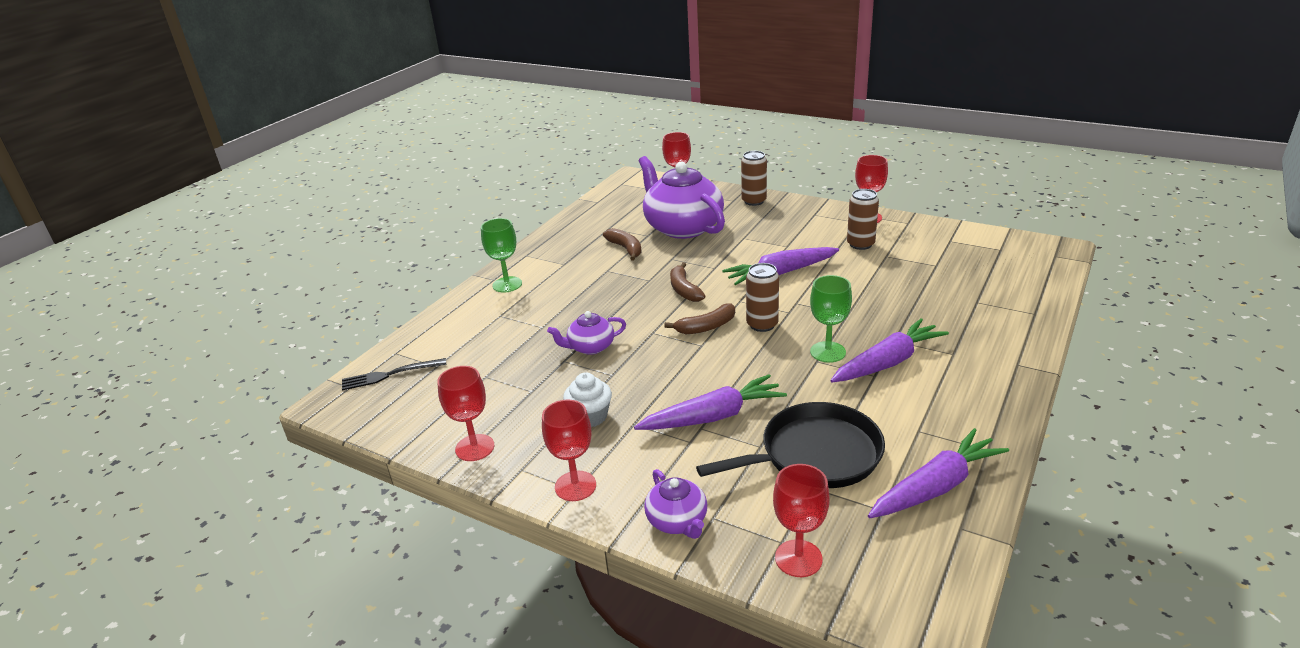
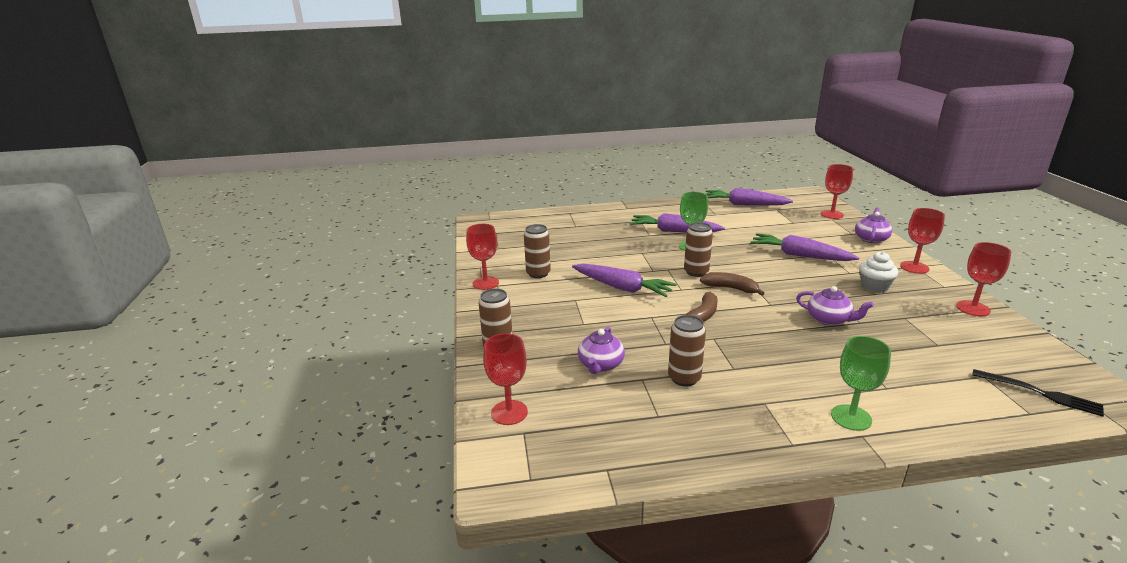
camera: 130 degrees left, 5 degrees down
(626, 249) = (684, 378): brown banana -> brown can
(682, 227) = (600, 365): purple teapot -> purple teapot, size x0.48
(814, 455) = (774, 227): black pan -> none

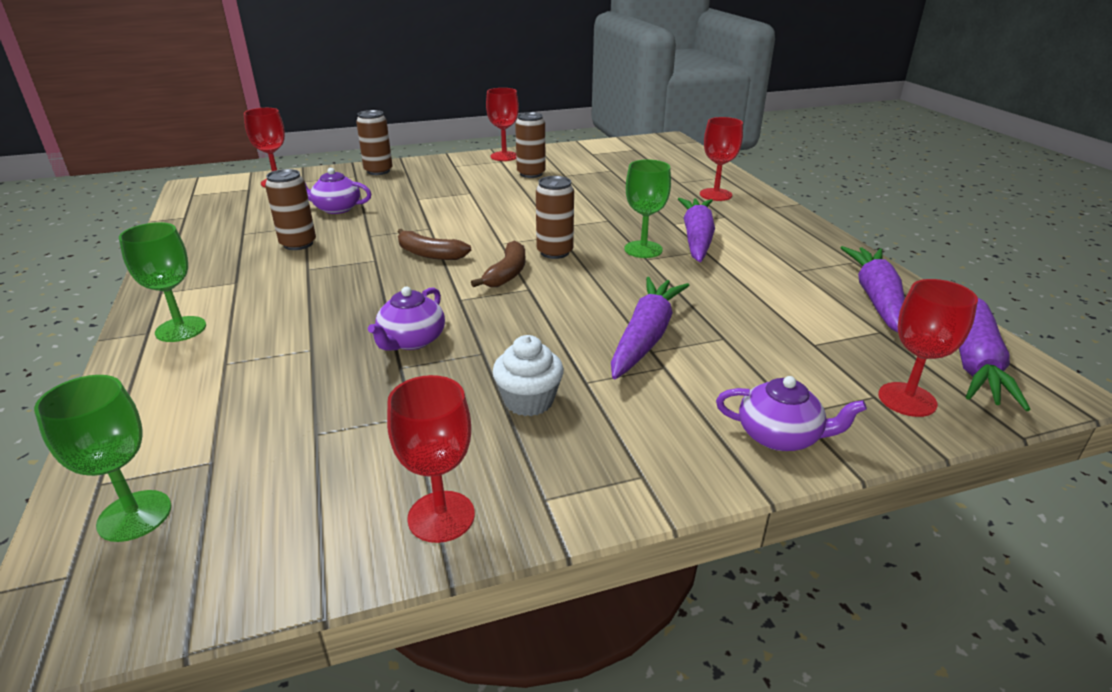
camera: 80 degrees right, 5 degrees up
(622, 288) = (501, 212): purple carrot -> purple carrot (977, 363)
(914, 267) = (635, 473): red goblet -> red goblet (715, 195)
(1041, 393) = (134, 516): black fork -> green goblet

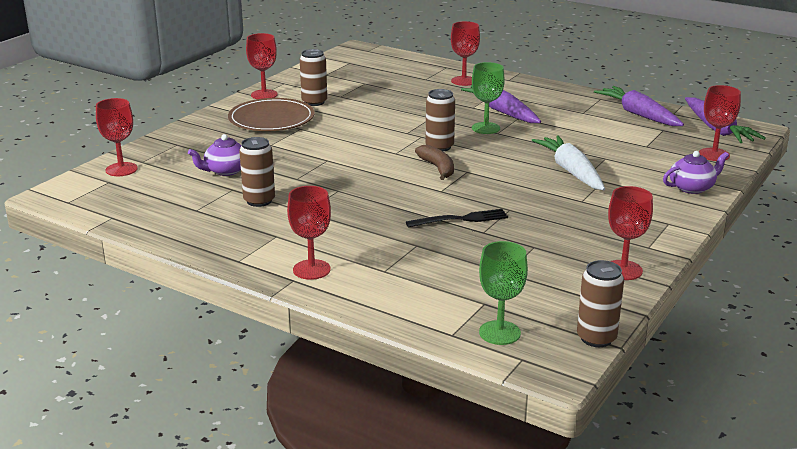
camera: 40 degrees left, 5 degrees down
(181, 329) = (311, 269): green goblet -> red goblet
(378, 171) = (188, 135): brown can -> brown can (596, 338)
(411, 340) = (461, 219): purple teapot -> black fork
(429, 254) = (366, 174): brown banana -> none
(466, 177) = (271, 119): none -> brown plate
(529, 401) = (573, 218): white cupcake -> none
(645, 337) = (571, 171): purple carrot -> white carrot

